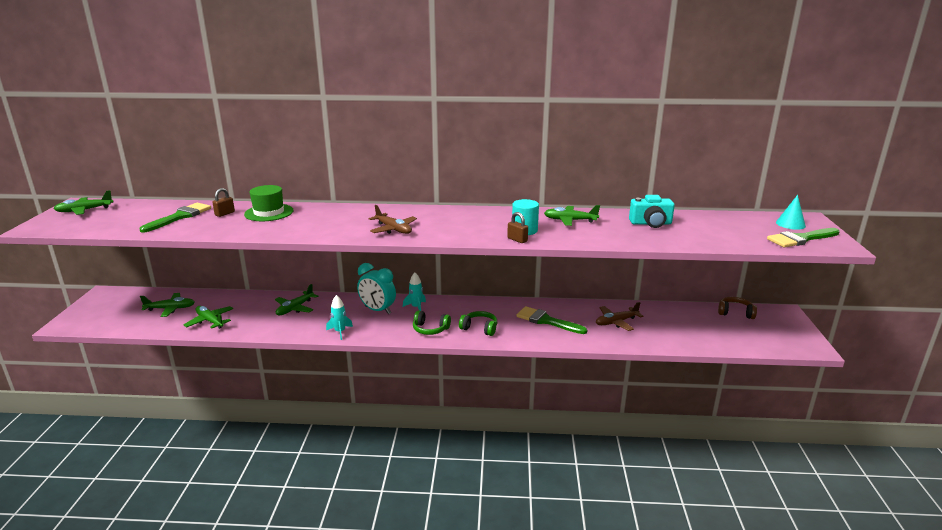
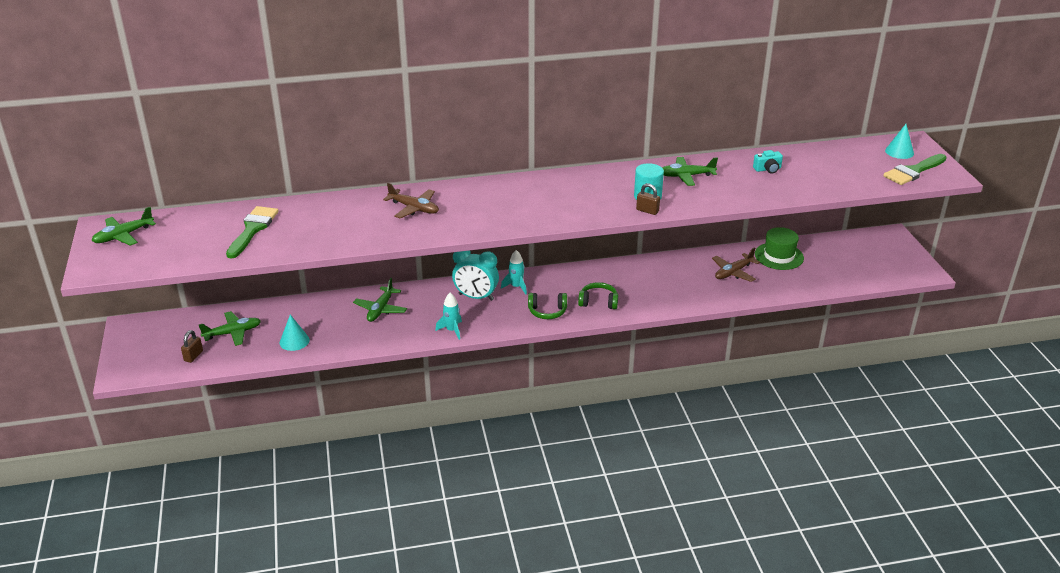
camera: 15 degrees left, 10 degrees up
(210, 321) = (294, 341): green plane -> turquoise cone
(225, 213) = (301, 217): brown padlock -> brown padlock (193, 356)
(269, 212) = (352, 209): green hat -> green hat (779, 256)
(393, 229) = (511, 214): brown plane -> brown plane (414, 208)
(546, 321) = (663, 282): green brush -> none
(651, 223) = (767, 169): turquoise camera -> turquoise camera, size x0.63
(735, 313) = (845, 243): brown headphones -> none

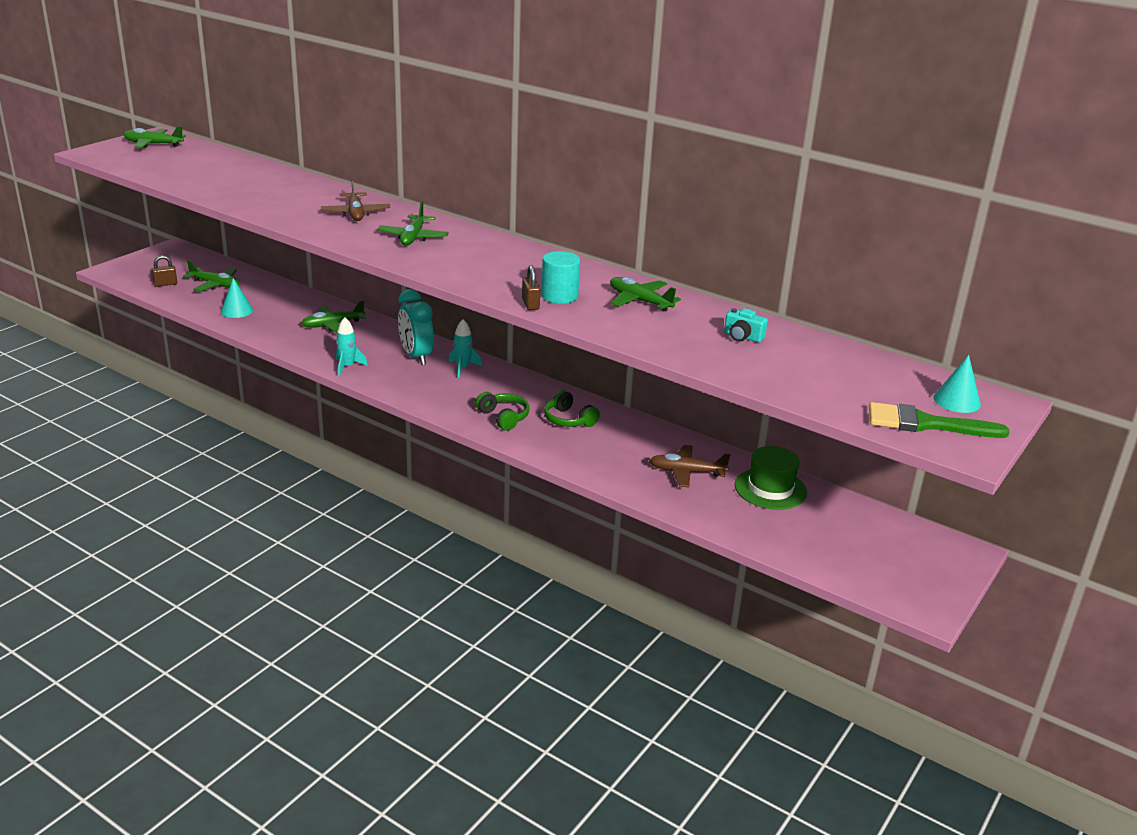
camera: 45 degrees right, 5 degrees down
(253, 229) = (226, 175): green brush -> none
(488, 205) = (413, 237): none -> green plane
(547, 311) = (446, 398): green headphones -> green headphones (568, 420)

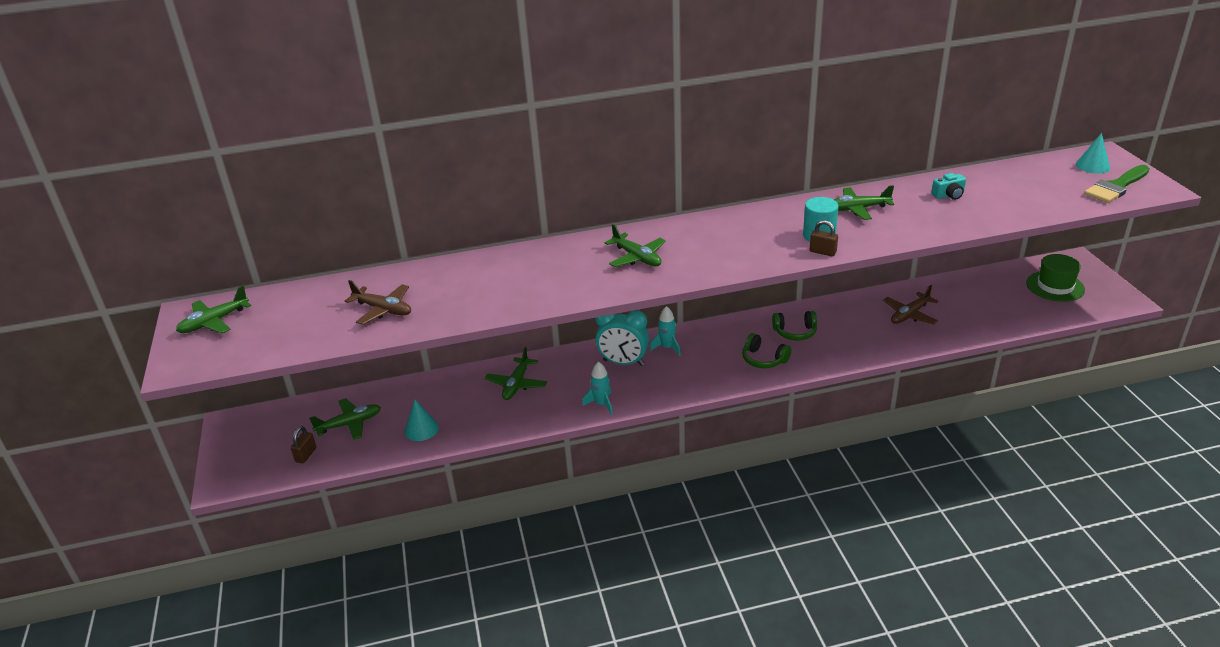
camera: 45 degrees left, 5 degrees up
(355, 213) = (551, 267): brown plane -> brown plane (383, 310)
(503, 417) = (764, 359): green headphones -> green headphones turned 150 degrees counterclockwise
(770, 489) = (956, 292): green hat -> green hat (1055, 286)

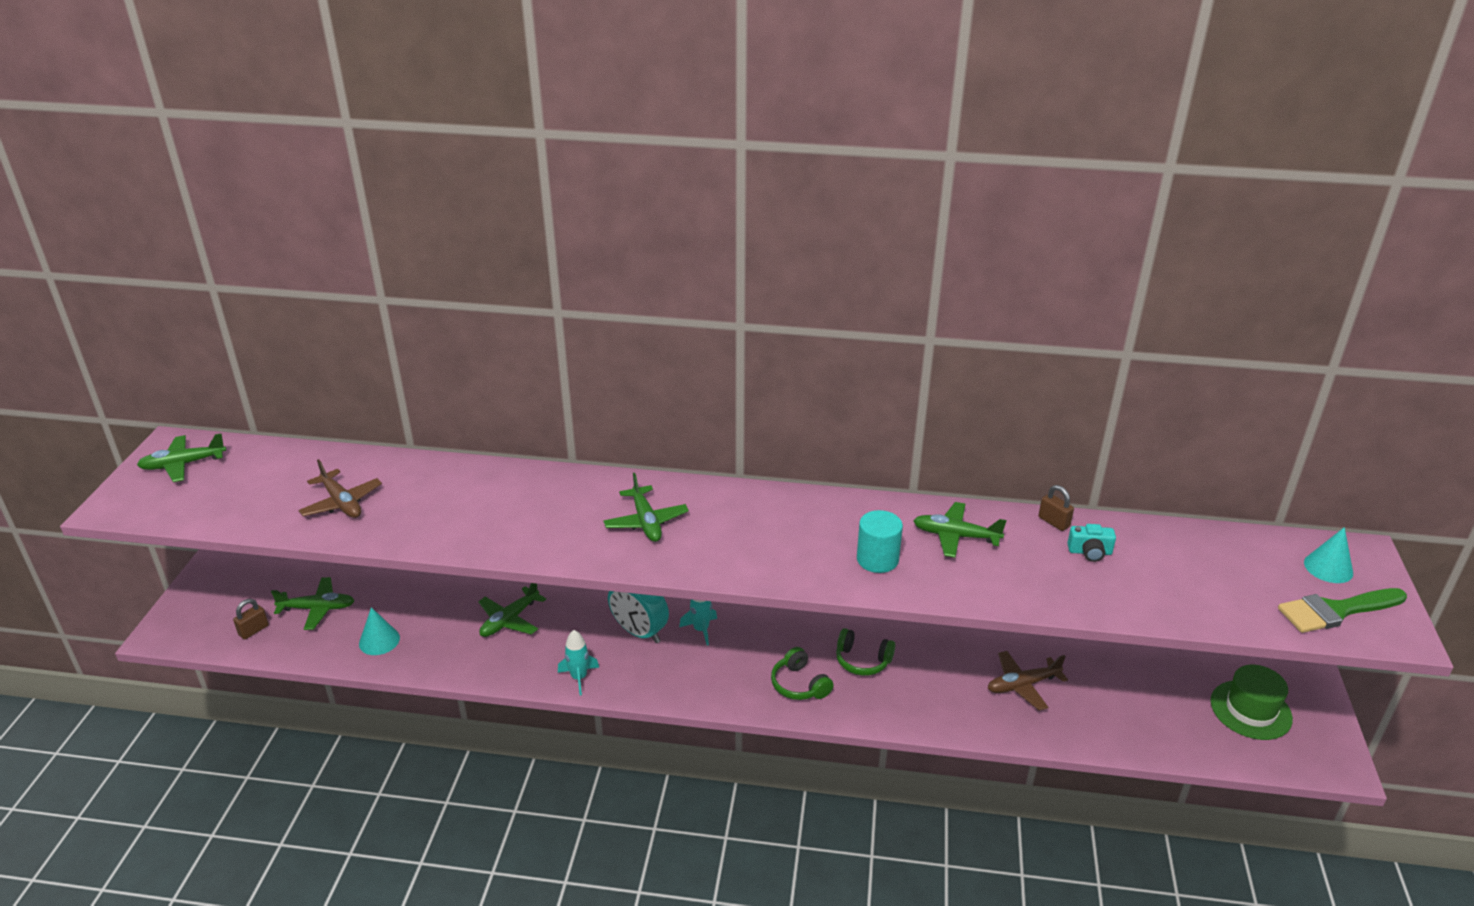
camera: 20 degrees right, 0 degrees up
(822, 252) = (863, 584): brown padlock -> brown padlock (1053, 522)

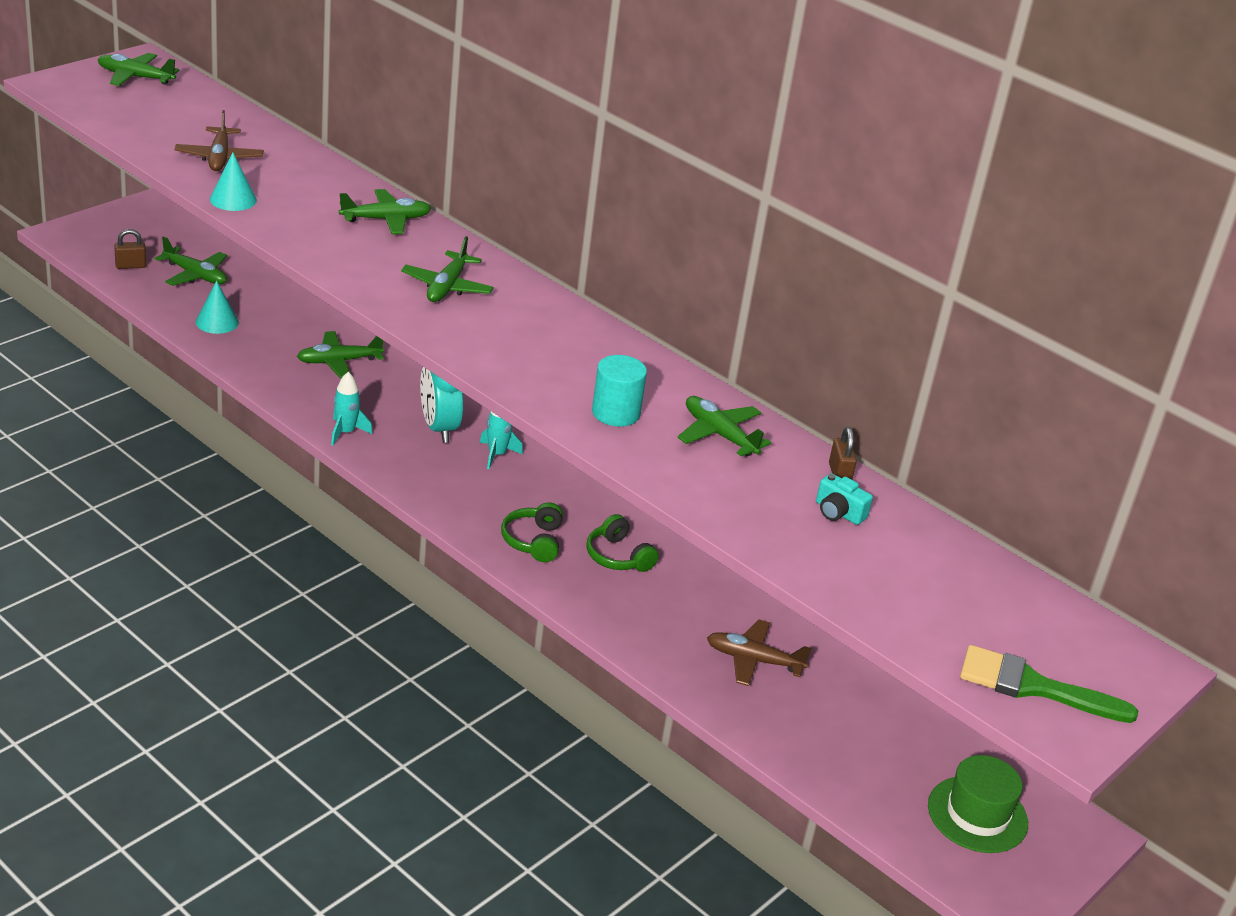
camera: 30 degrees right, 0 degrees up
(535, 489) = (386, 220): none -> green plane
(1328, 567) = (1088, 655): turquoise cone -> turquoise cone (233, 199)

